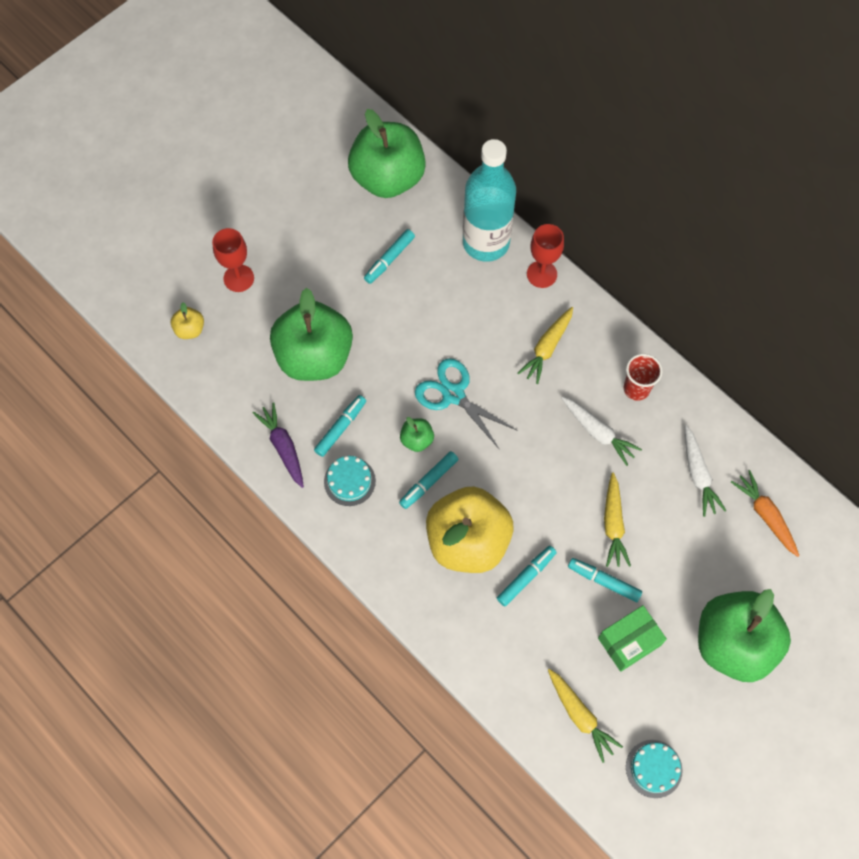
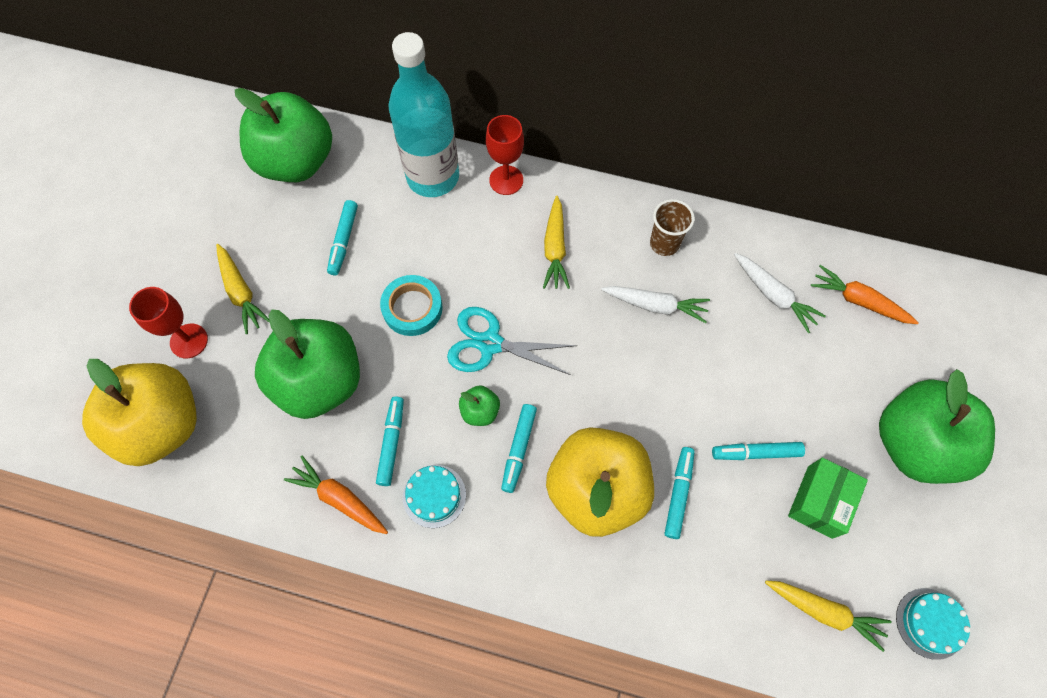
camera: 30 degrees left, 0 degrees up
(190, 329) = (161, 425): yellow apple -> yellow apple, size x2.43
(283, 447) = (339, 499): purple carrot -> orange carrot
(411, 337) = (412, 308): none -> turquoise tape
(613, 524) = (727, 389): yellow carrot -> yellow carrot (241, 292)
(636, 389) = (664, 243): red cup -> brown cup

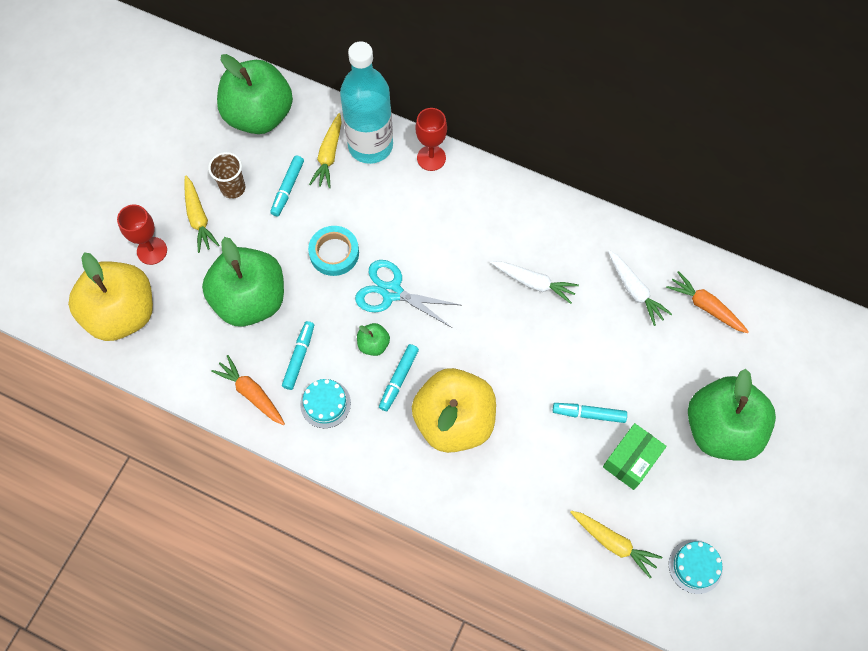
camera: 10 degrees right, 0 degrees up
(555, 248) = (460, 222): yellow carrot -> yellow carrot (329, 155)
(664, 243) = (553, 232): brown cup -> brown cup (233, 188)
(678, 494) = (519, 435): turquoise marker -> none

